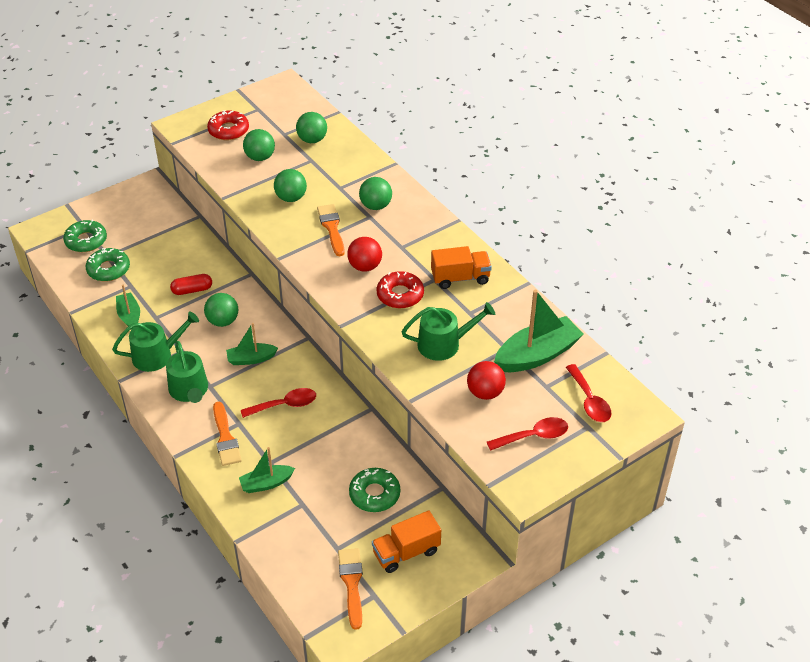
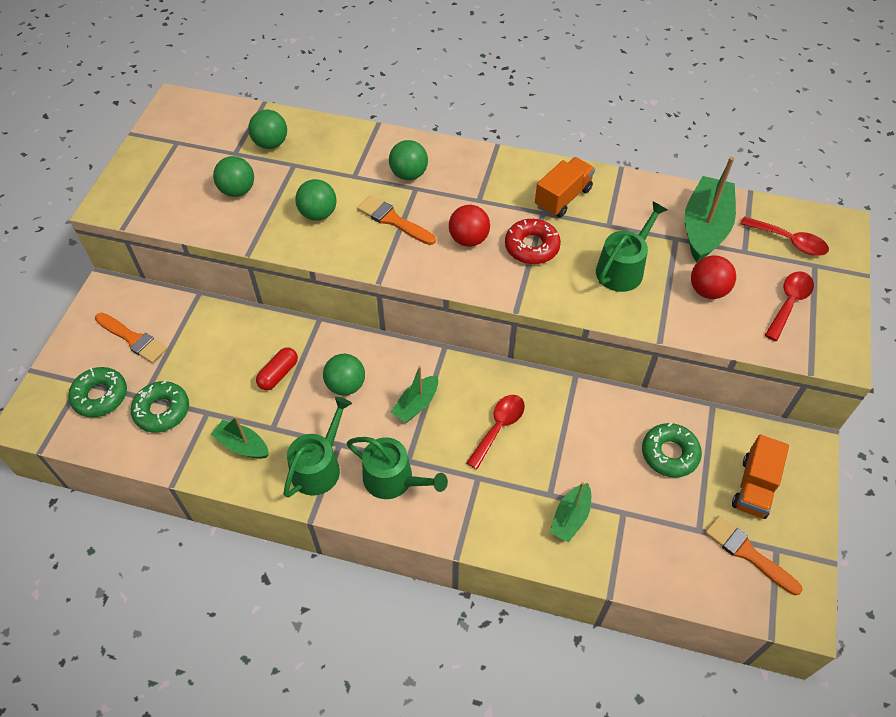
camera: 40 degrees left, 10 degrees up
(225, 438) = (482, 501): orange brush -> orange brush (133, 339)
(228, 130) = (170, 181): red donut -> none

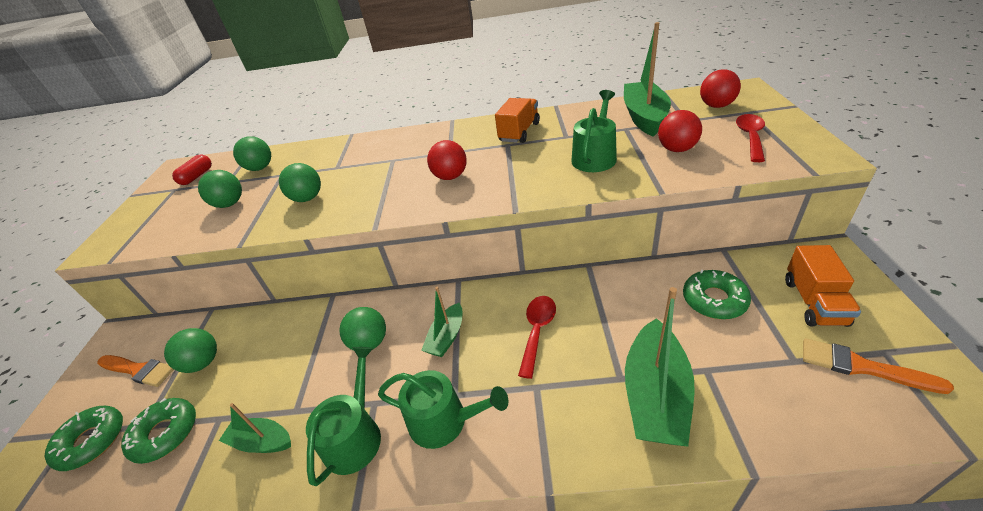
camera: 10 degrees left, 15 degrees down
(278, 374) = (297, 354): red capsule -> red capsule (197, 176)
(393, 220) = (378, 184): orange brush -> none
(409, 174) = (384, 154): green ball -> green ball (203, 363)
(532, 247) = (508, 166): red donut -> none
(570, 517) = (655, 395): green boat -> green boat, size x1.77
(789, 241) = (716, 106): red spoon -> red ball

